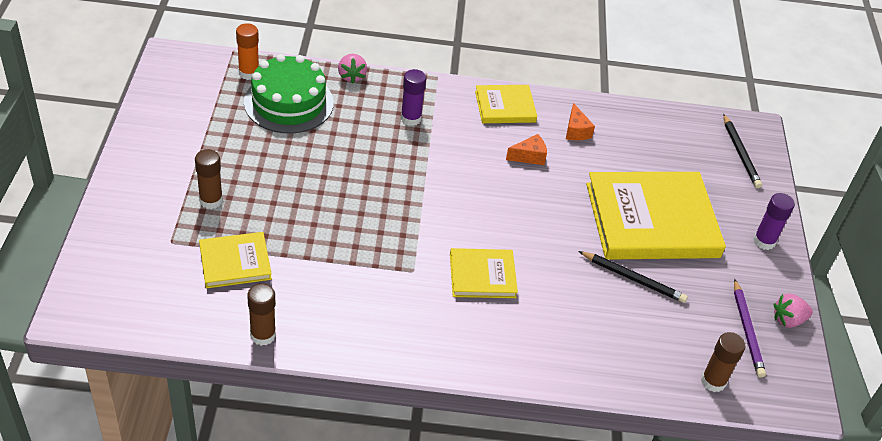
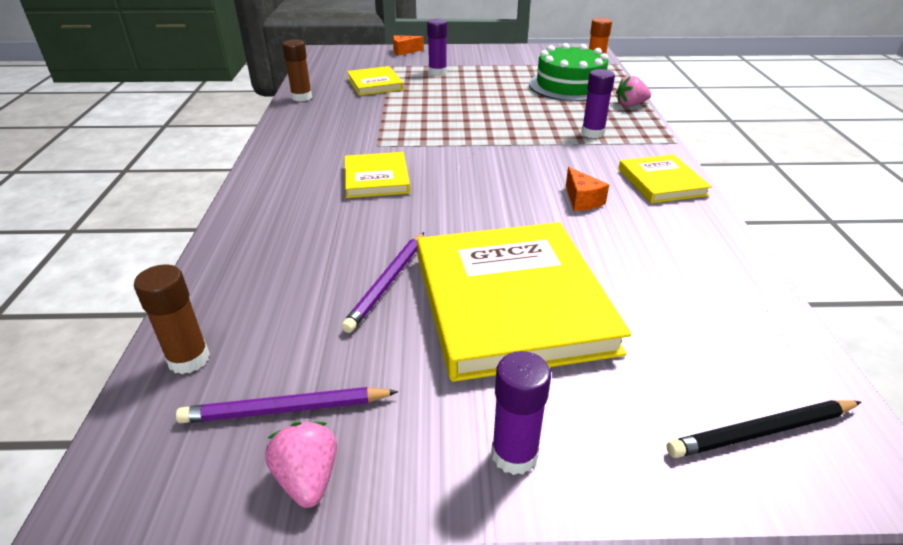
camera: 90 degrees right, 10 degrees down
(211, 200) = (437, 72): brown glue stick -> purple glue stick
(576, 131) = (660, 233): orange cheese -> orange cheese (404, 51)
(633, 279) = (387, 283): black pencil -> purple pencil

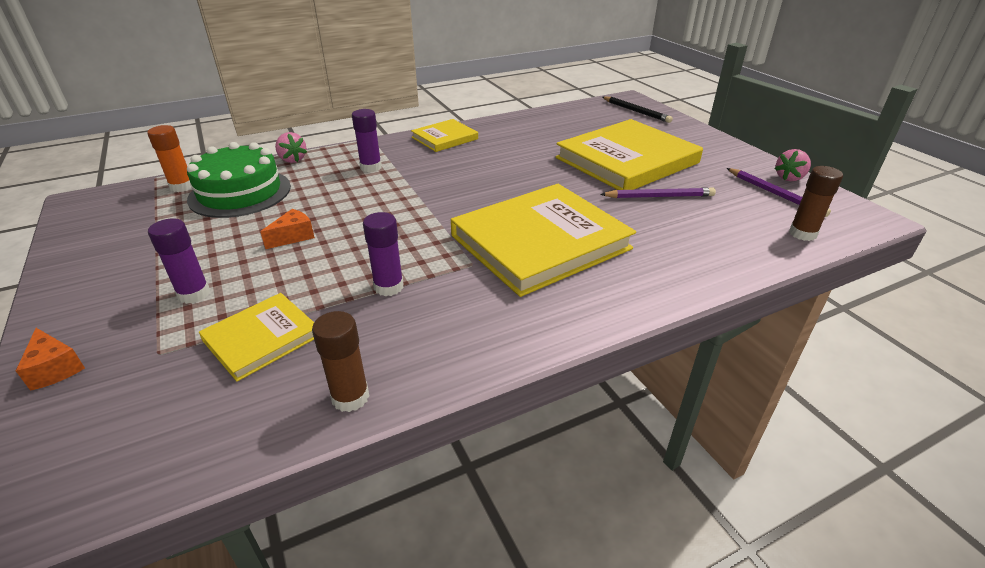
camera: 115 degrees left, 0 degrees up
(376, 178) = (540, 242): yellow book -> yellow book, size x1.96
(514, 454) = (712, 145): purple glue stick -> purple glue stick (388, 287)
(582, 200) = (494, 157): orange cheese -> orange cheese (293, 237)

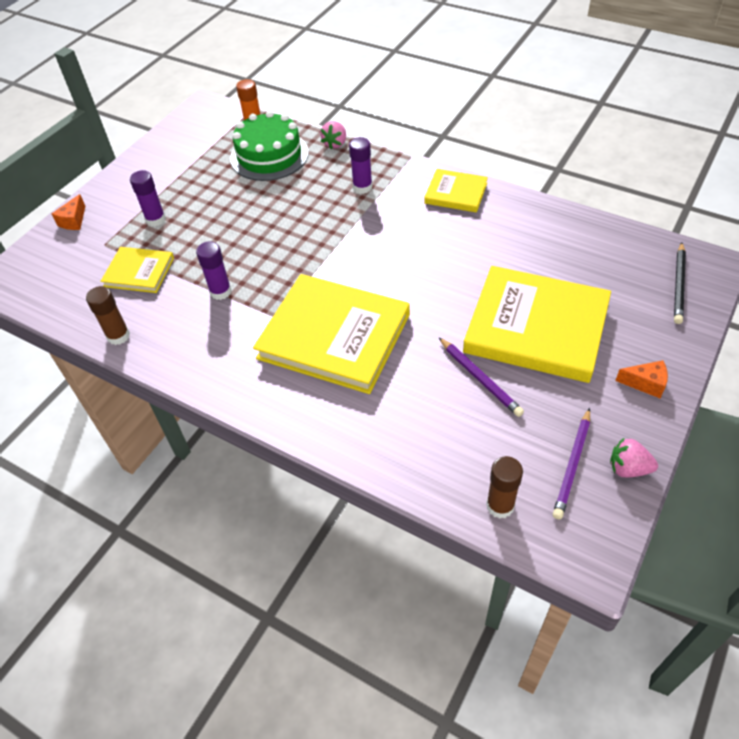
camera: 60 degrees right, 15 degrees up
(293, 237) = (239, 215): orange cheese -> orange cheese (645, 383)

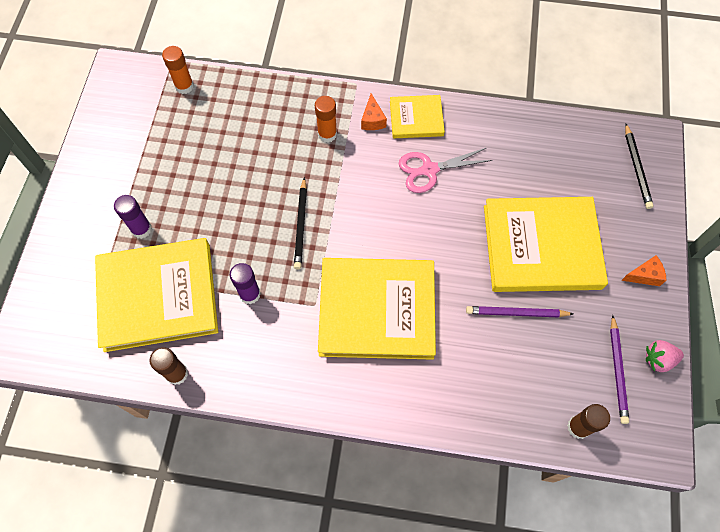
camera: 25 degrees left, 15 degrees up
(73, 221) = (55, 255): orange cheese -> orange cheese (372, 120)
(139, 272) = (158, 296): yellow book -> yellow book, size x1.96
(269, 155) = (218, 119): green cake -> none
(298, 250) = (301, 225): none -> black pencil
(335, 144) = (277, 87): pink strawberry -> none
(362, 187) = (327, 134): purple glue stick -> orange glue stick
(448, 236) = (429, 170): none -> pink scissors
(480, 378) = (516, 313): purple pencil -> purple pencil turned 150 degrees clockwise

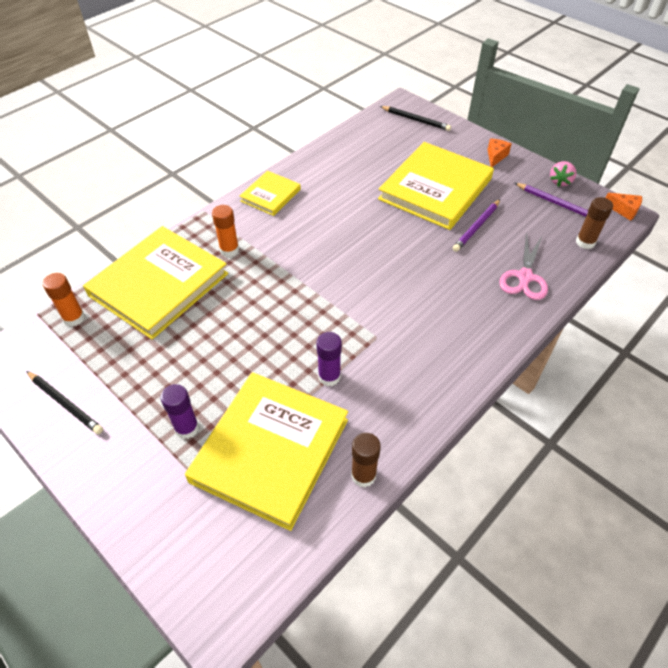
camera: 55 degrees left, 15 degrees down
(301, 225) = (295, 308): black pencil -> black pencil (65, 403)
(372, 120) = (245, 218): orange cheese -> orange cheese (624, 210)
(377, 310) = (413, 300): yellow book -> yellow book (158, 284)
(429, 170) = (321, 211): pink scissors -> pink scissors (525, 277)

